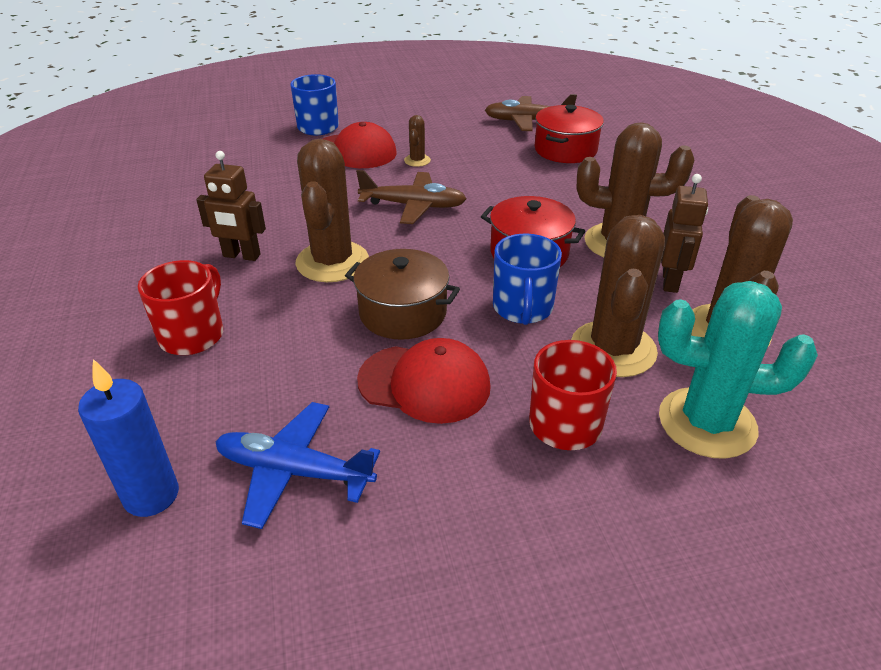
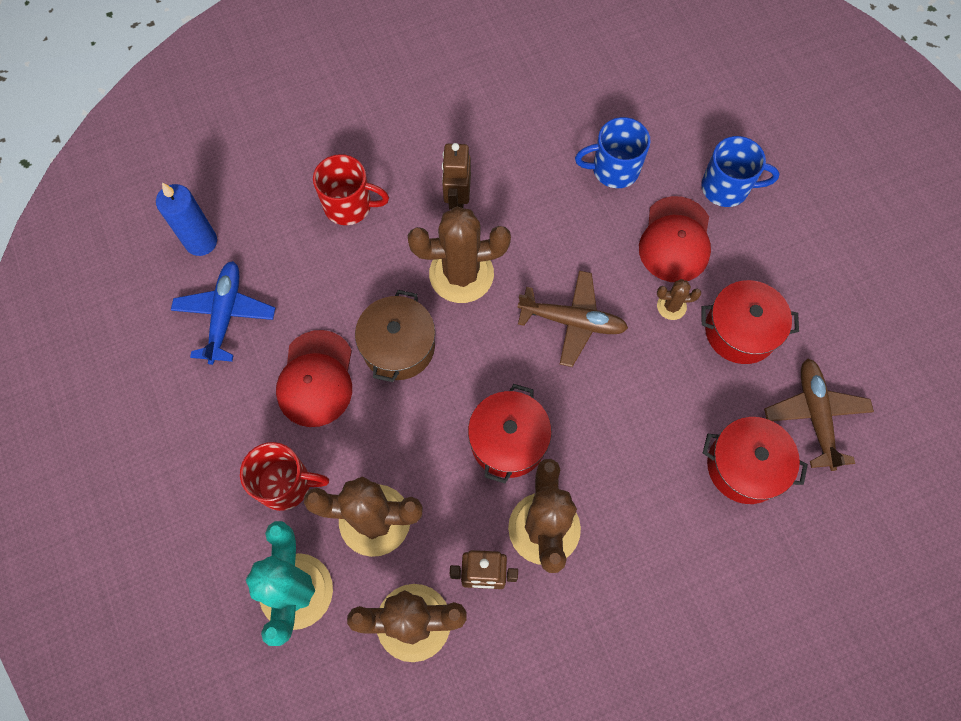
camera: 80 degrees right, 30 degrees up
(413, 206) = (572, 321): brown plane -> brown plane turned 75 degrees counterclockwise
(450, 137) = (740, 331): none -> red pot
(522, 308) = (419, 442): blue mug -> blue mug (614, 169)

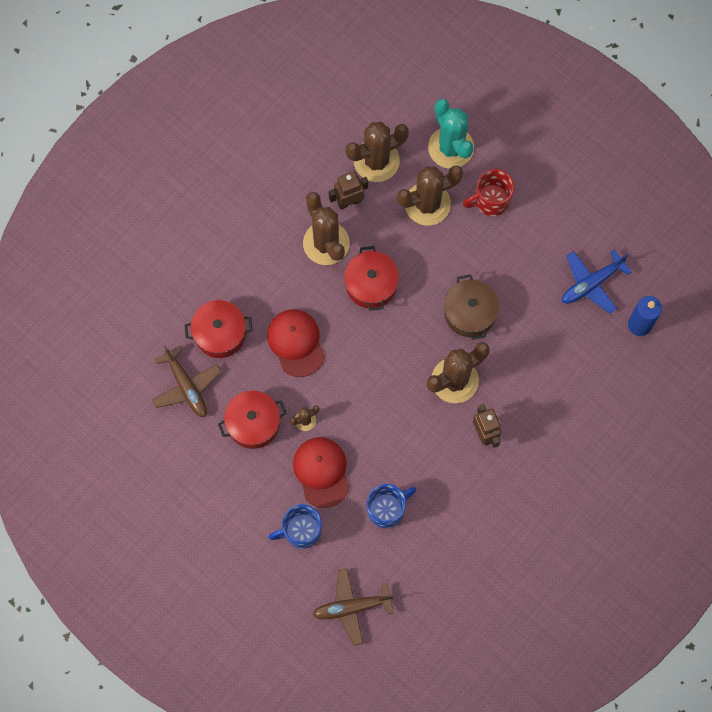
camera: 155 degrees right, 5 degrees up
(225, 315) = (591, 283): blue plane -> blue plane turned 75 degrees clockwise
(316, 379) = (509, 269): red cap -> red cap (296, 343)
(349, 205) = (557, 396): red mug -> none
(572, 321) = (366, 380): brown plane -> brown plane (352, 607)

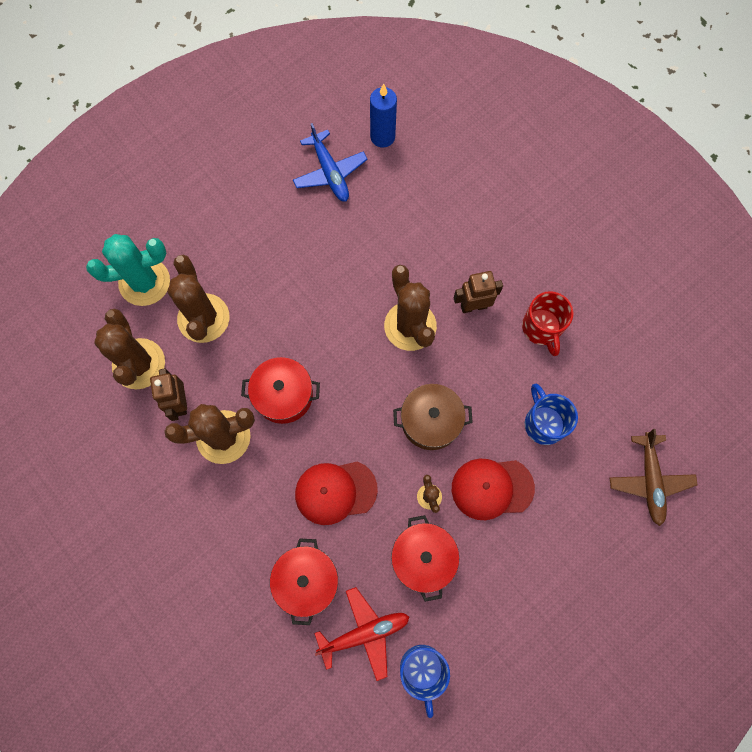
camera: 80 degrees left, 0 degrees up
(186, 386) = (364, 633): brown plane -> red plane
(301, 530) = (557, 523): blue mug -> blue mug (422, 670)
(469, 313) = (337, 297): brown pot -> brown pot (430, 421)
(491, 200) = (215, 252): red mug -> red mug (542, 328)

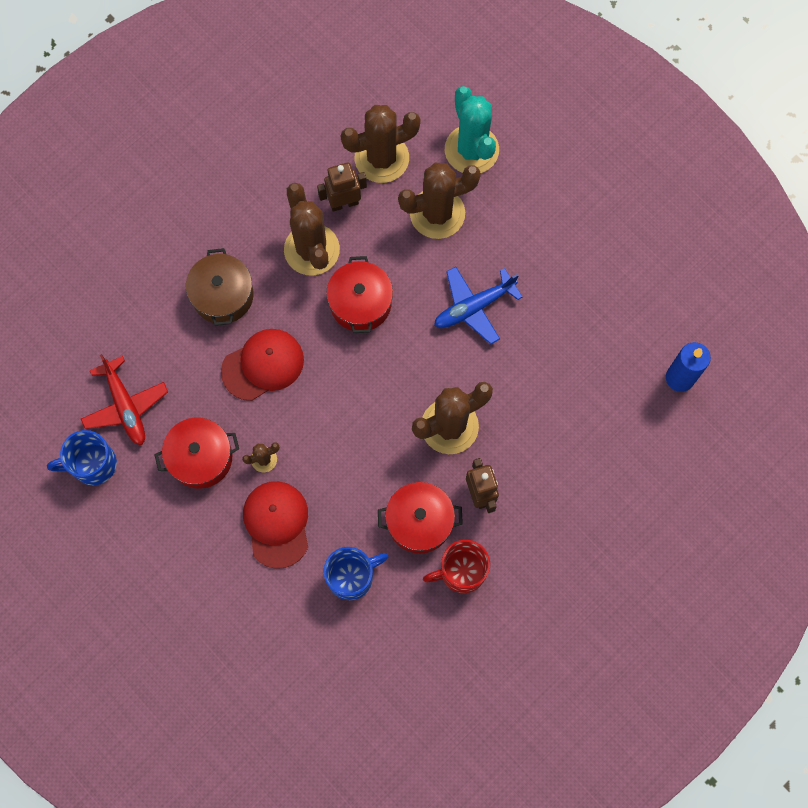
camera: 85 degrees right, 0 degrees up
(306, 581) = (173, 346): red pot -> red pot (419, 521)
(330, 172) = (625, 324): blue plane -> blue plane (474, 307)
(335, 492) = (263, 365): red cap -> red cap turned 75 degrees clockwise
(430, 421) = (344, 455): brown pot -> brown pot (223, 295)
(649, 480) = (296, 695): brown plane -> none

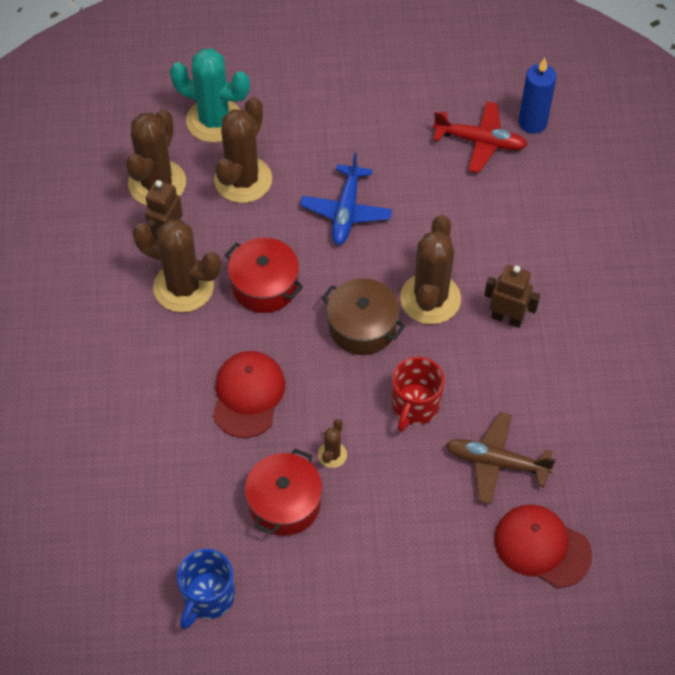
camera: 50 degrees left, 15 degrees down
(125, 406) = (180, 530): red plane -> red plane (480, 142)
(223, 295) = (156, 381): brown pot -> brown pot (362, 327)
(277, 524) = (399, 486): red cap -> red cap (542, 547)
(351, 577) = (496, 462): blue mug -> brown plane
(419, 521) = (492, 378): red pot -> none
(461, 571) = (561, 378): red mug -> red mug (415, 406)

